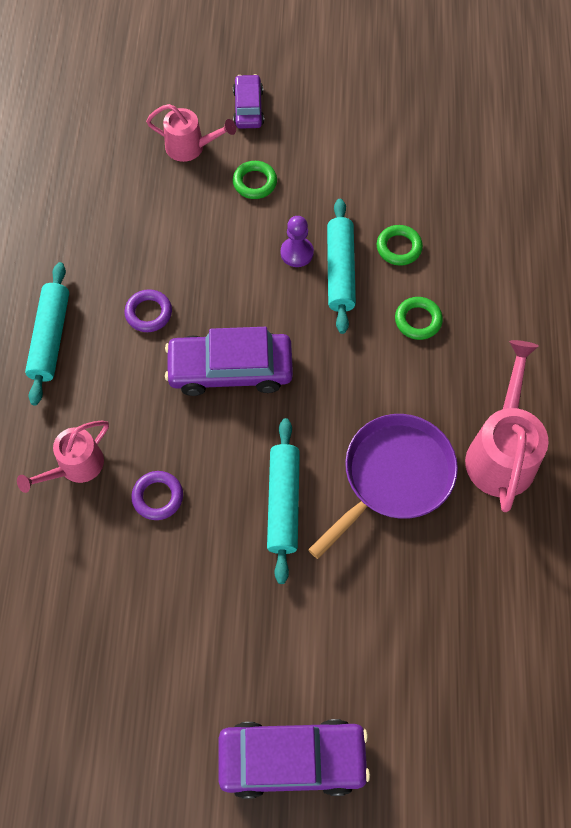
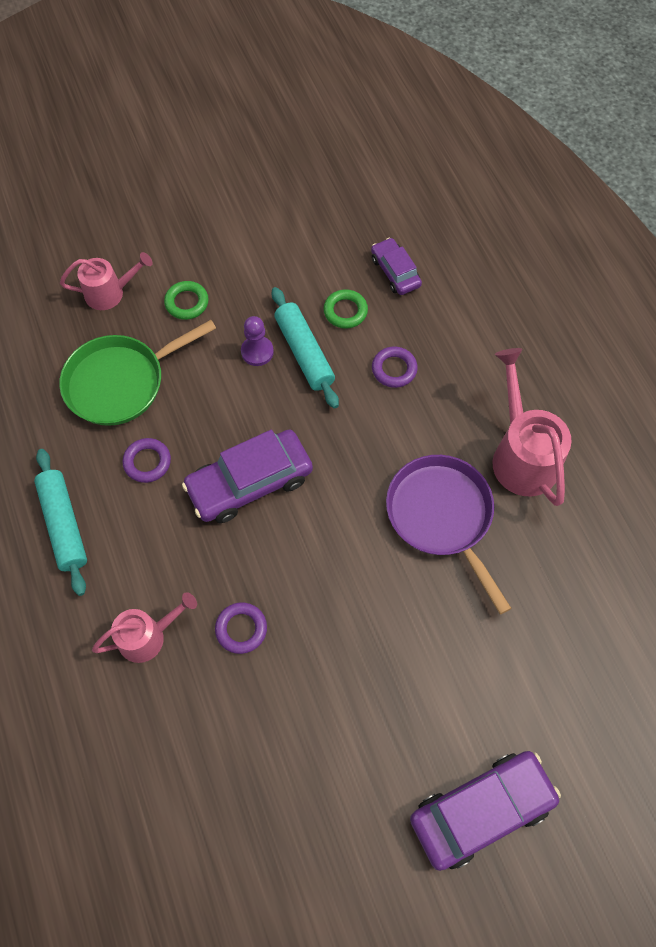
camera: 25 degrees left, 0 degrees up
(75, 467) = (149, 636): pink watering can -> pink watering can turned 135 degrees counterclockwise
(160, 232) = (121, 382): none -> green pan
(248, 108) = (147, 236): purple car -> purple car (395, 272)
(283, 503) = (358, 583): turquoise rolling pin -> none
(393, 477) = (442, 516): purple pan -> purple pan turned 45 degrees counterclockwise
(418, 320) = (394, 369): green ring -> purple ring

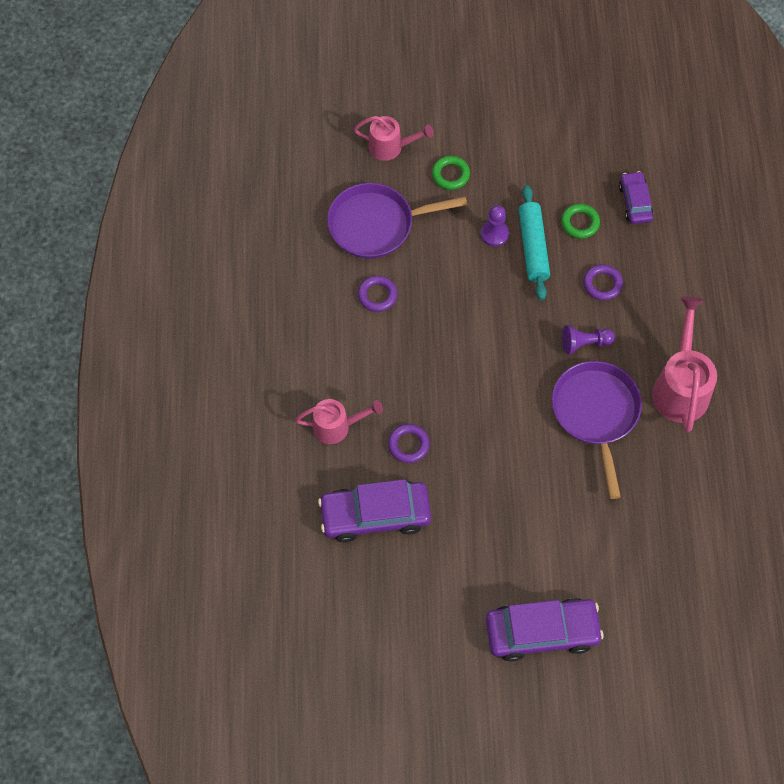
camera: 20 degrees right, 0 degrees up
(64, 525) = (298, 323): turquoise rolling pin -> none
(121, 382) = (376, 224): green pan -> purple pan
(249, 482) = (452, 337): purple car -> purple car (375, 515)
(399, 441) = (584, 343): none -> purple pawn

